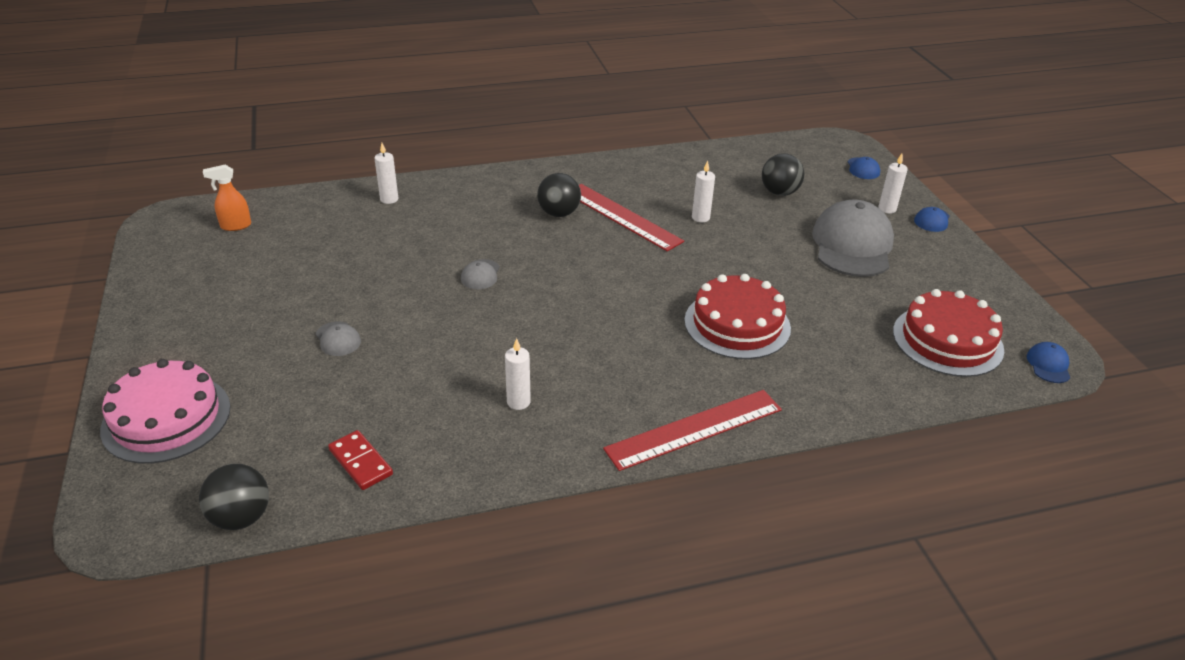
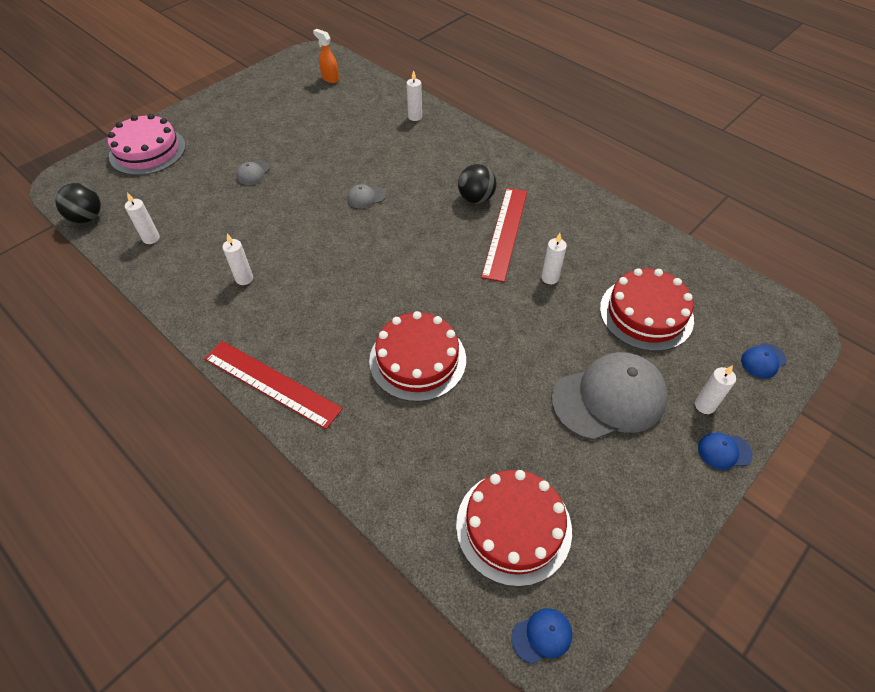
camera: 60 degrees right, 15 degrees up
(361, 462) = (151, 238): red domino -> white candle
(779, 192) = (646, 313): black ball -> red cake

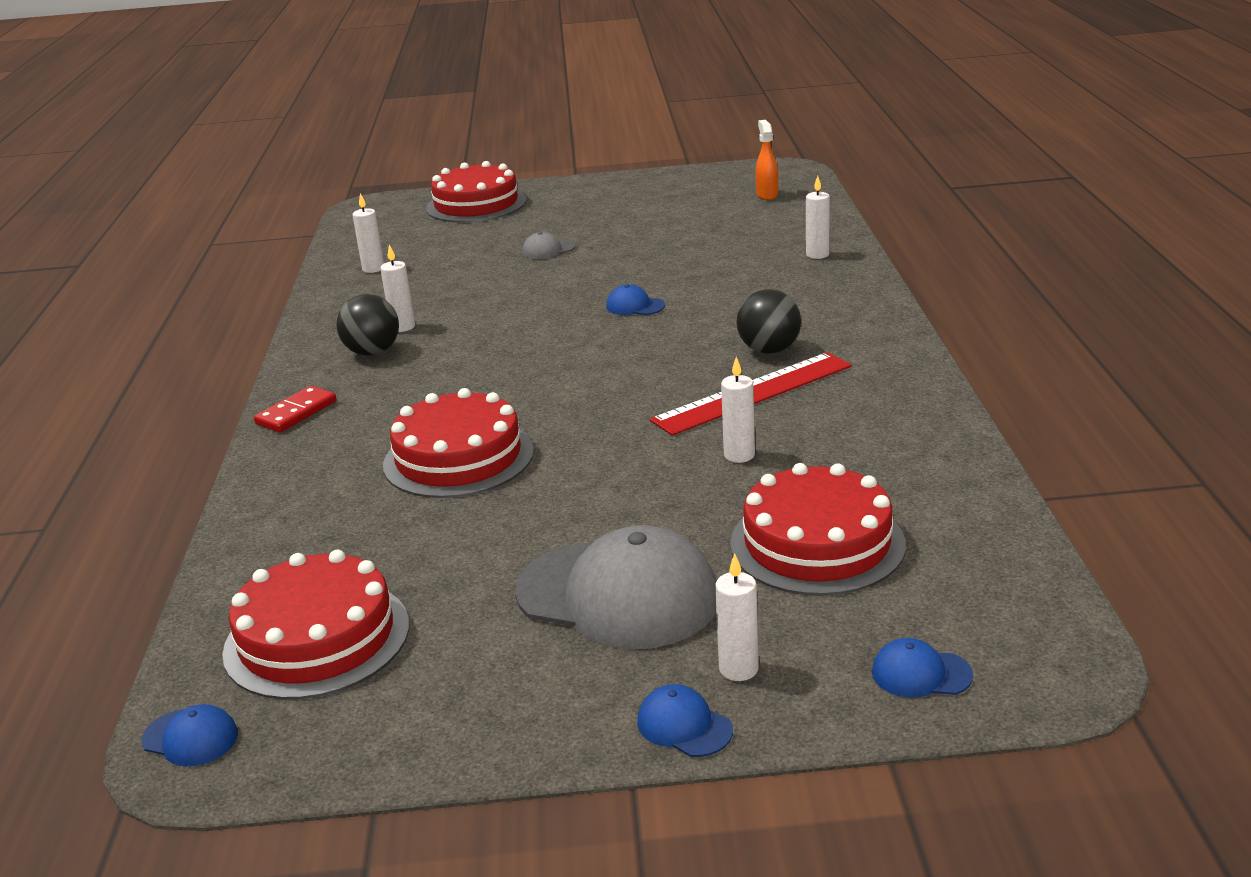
camera: 45 degrees right, 25 degrees down
(87, 218) = (347, 237): black ball -> black ball (372, 352)
(147, 151) = (476, 204): pink cake -> red cake
(272, 383) = (296, 413): red ruler -> red domino
(366, 197) = (635, 306): grey cap -> blue cap

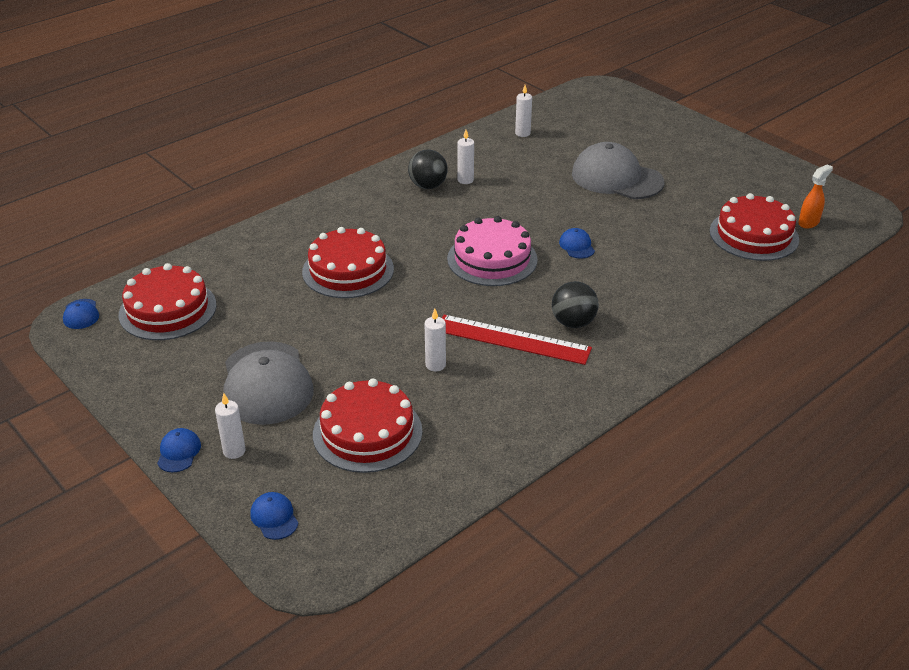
camera: 50 degrees right, 10 degrees up
(296, 413) = (345, 197): red domino -> none
(476, 204) = (649, 121): red cake -> red cake (754, 235)
(548, 250) = (616, 178): grey cap -> grey cap, size x2.36
(584, 358) = (492, 259): none -> pink cake
(817, 255) = (735, 285): white candle -> none

